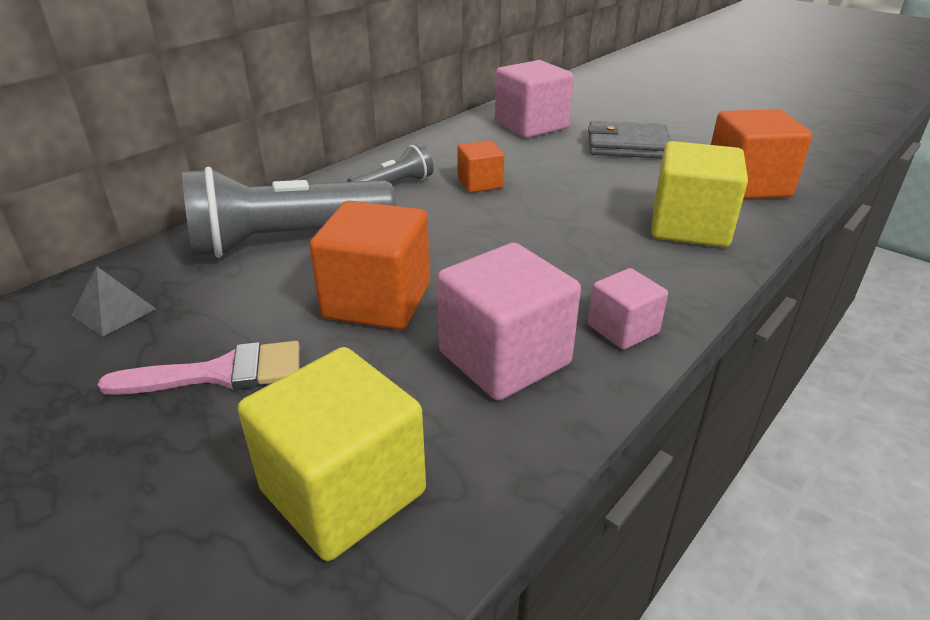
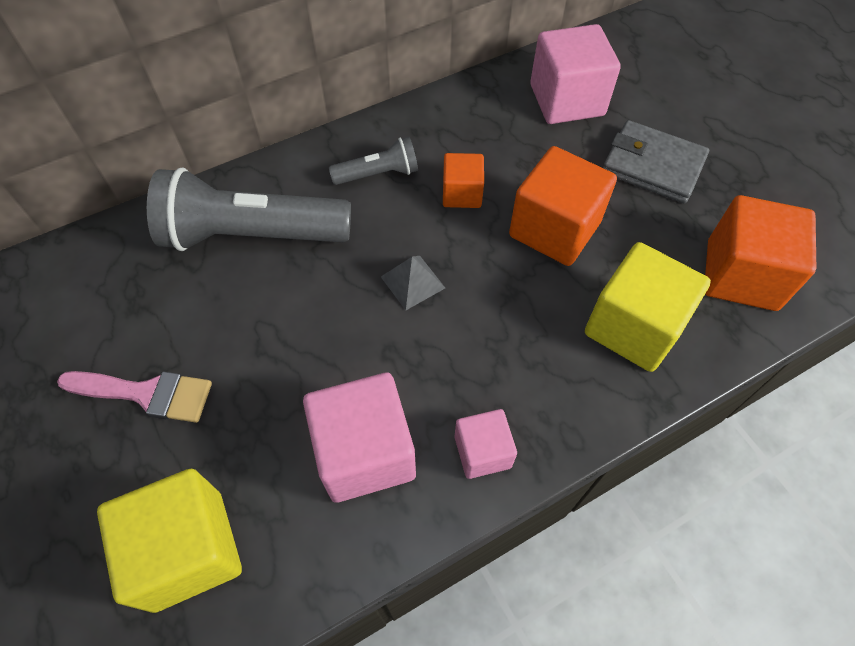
camera: 20 degrees right, 25 degrees up
(114, 312) = (91, 292): grey pyramid -> grey pyramid (412, 282)
(377, 301) = (294, 344): orange cube -> orange cube (554, 229)

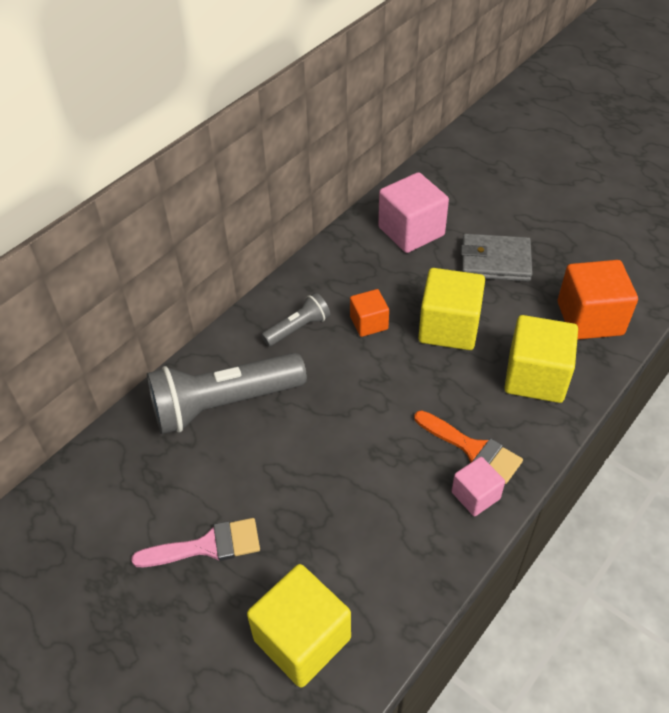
camera: 20 degrees left, 10 degrees down
(365, 452) = (394, 526): pink cube -> none
(412, 282) = (366, 398): grey pyramid -> none
(508, 391) = (472, 449): none -> orange brush
(554, 229) = (448, 327): orange cube -> yellow cube

